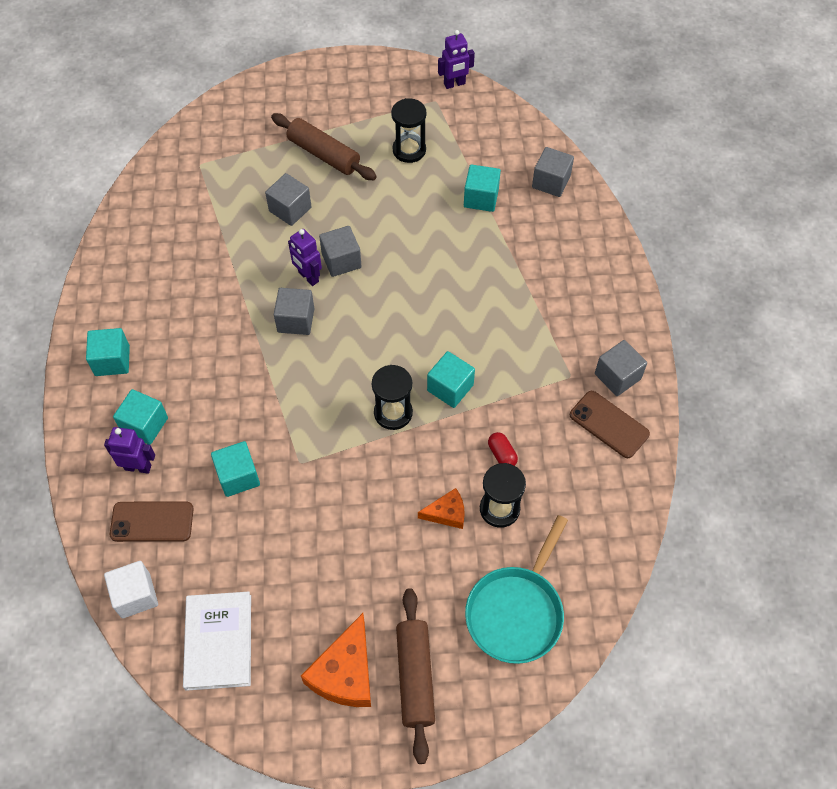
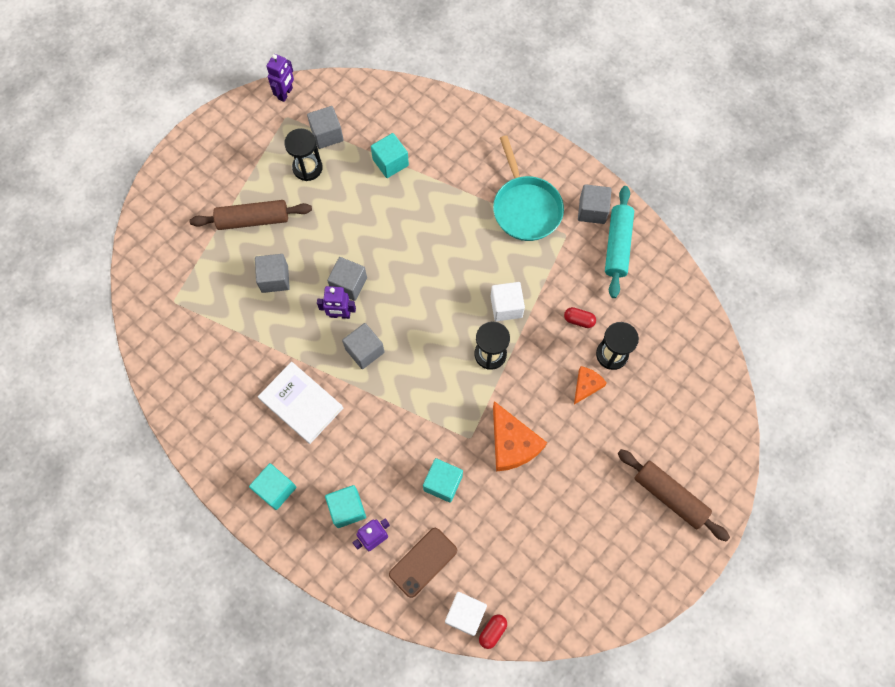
camera: 45 degrees left, 10 degrees up
(140, 631) = (492, 631): none -> red capsule
(218, 642) = (544, 589): white book -> white book (301, 403)
(345, 673) = (631, 533): orange cheese -> orange cheese (512, 443)
(450, 388) = (506, 307): turquoise cube -> white cube
(516, 611) = (682, 405): turquoise pan -> turquoise pan (525, 207)
(551, 182) = (422, 113): grey cube -> grey cube (327, 134)
(609, 424) = (617, 245): brown phone -> turquoise rolling pin

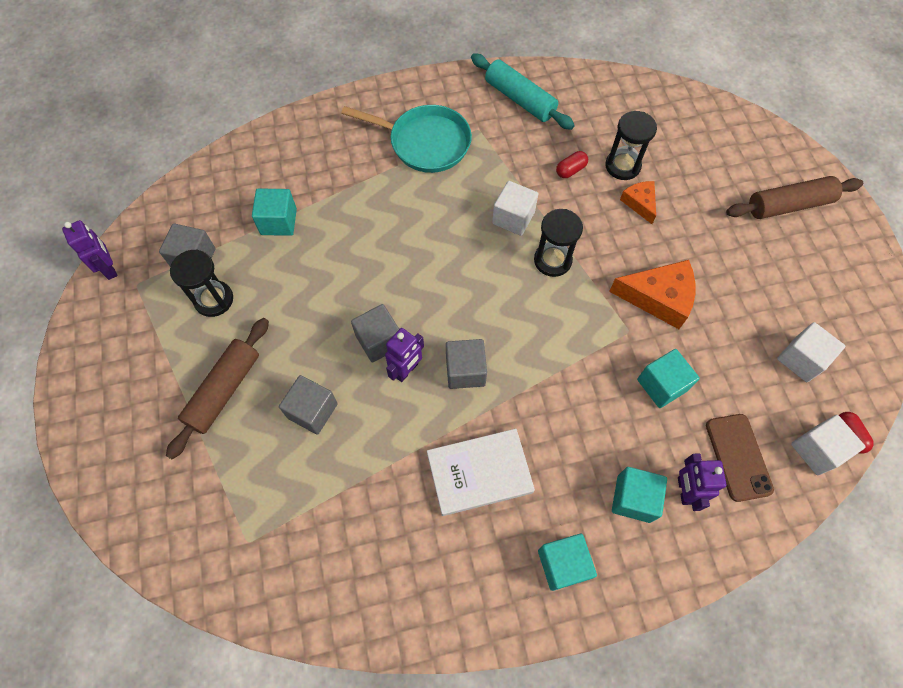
camera: 55 degrees left, 5 degrees down
(532, 570) = (801, 359): none -> white cube
(592, 210) = (471, 97): grey cube -> none

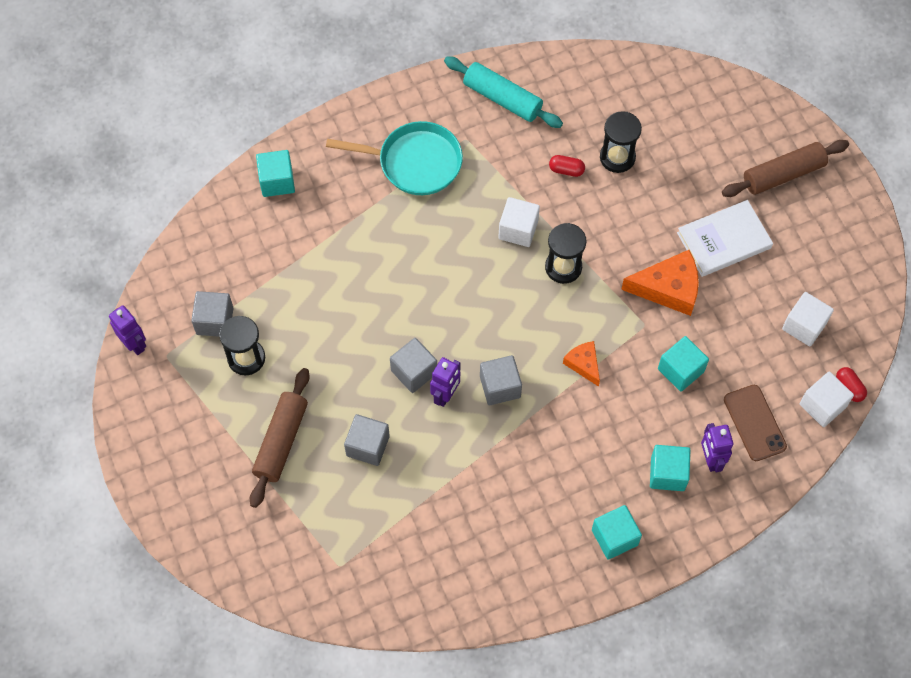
camera: 10 degrees left, 0 degrees up
(278, 222) = (287, 270): turquoise cube -> turquoise cube (277, 181)
(479, 473) = (530, 474): white book -> white book (724, 240)
(570, 170) = (566, 170): red capsule -> red capsule turned 60 degrees clockwise
(640, 203) = (639, 195): orange cheese -> orange cheese (583, 364)

